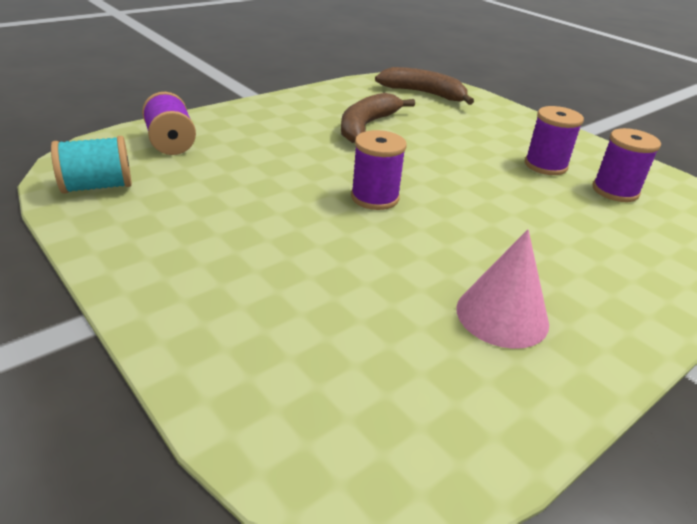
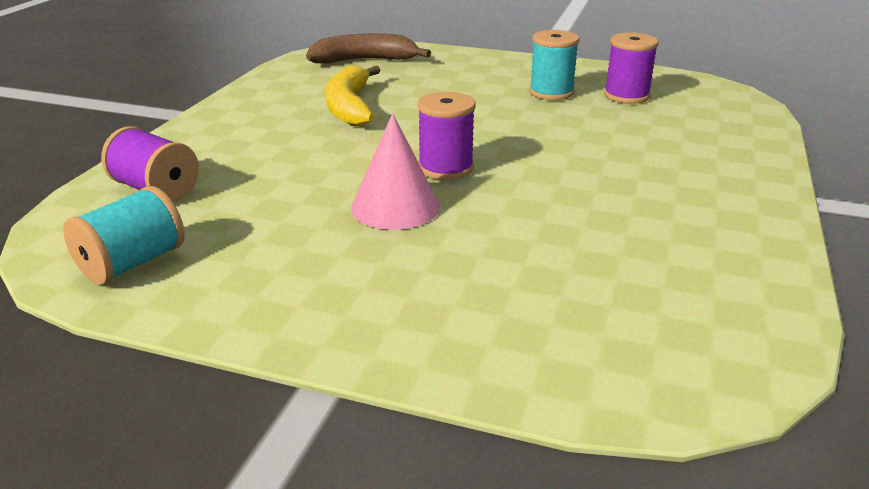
camera: 30 degrees left, 5 degrees down
(366, 126) = (349, 106): brown banana -> yellow banana
(502, 315) = (665, 220): pink cone -> pink cone (395, 207)
(545, 165) = (551, 92): purple spool -> turquoise spool

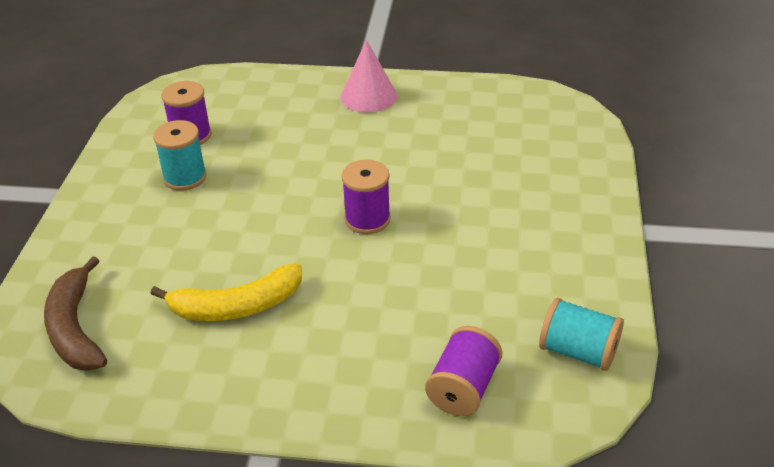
camera: 100 degrees left, 10 degrees up
(395, 207) = (441, 235): pink cone -> pink cone (368, 96)

